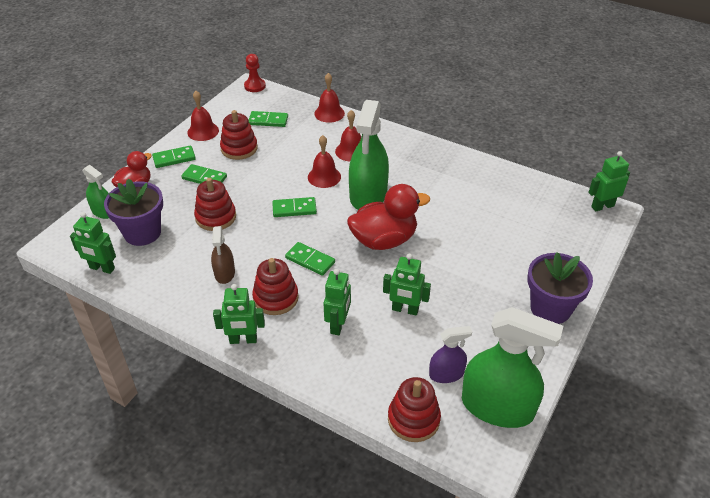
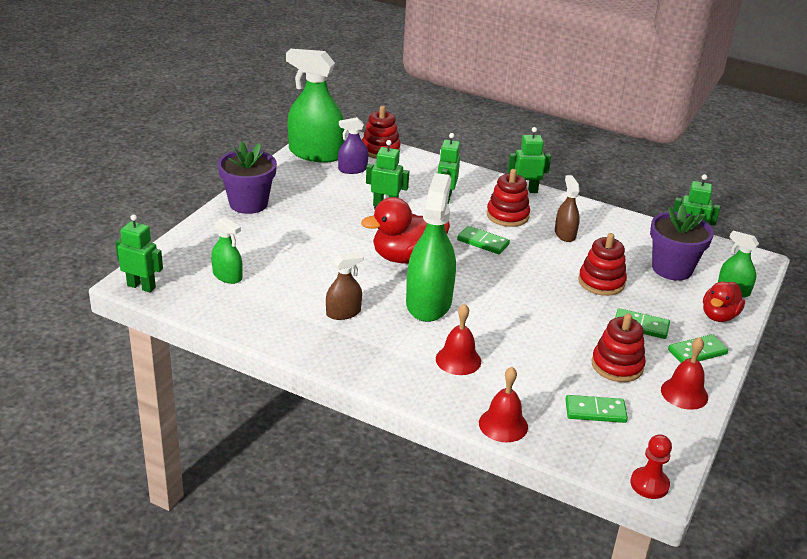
camera: 175 degrees right, 10 degrees down
(294, 209) = (514, 289): green domino -> none
(324, 177) = (488, 325): red bell -> none
(435, 185) = (343, 313): none -> brown spray bottle
(537, 217) = (227, 276): none -> green spray bottle
(602, 206) = (141, 286): green robot -> green robot turned 135 degrees counterclockwise

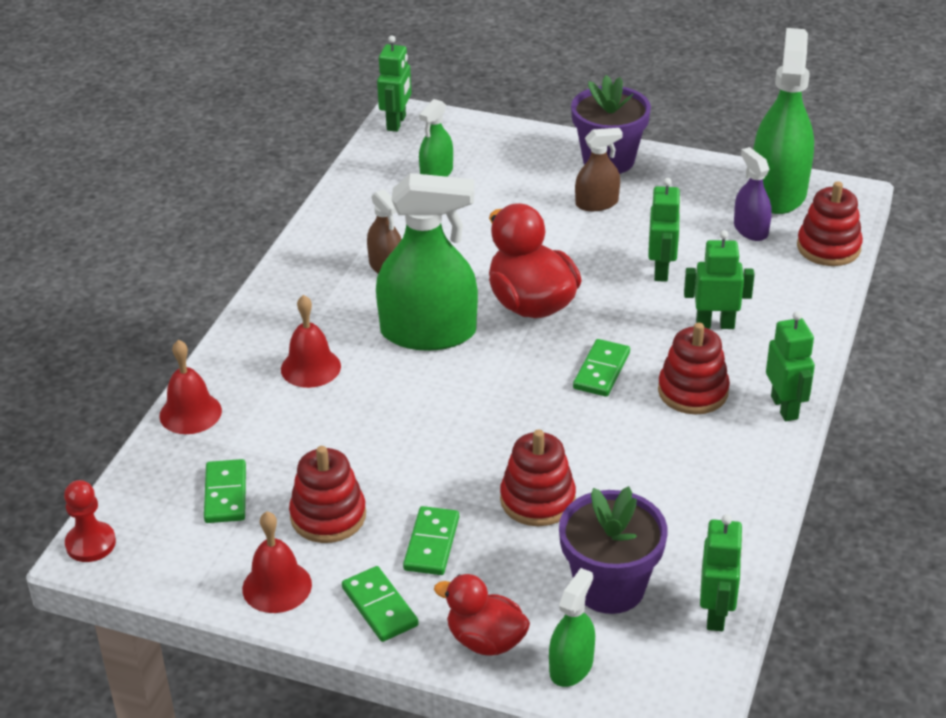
camera: 85 degrees right, 5 degrees up
(565, 234) = (665, 457): brown spray bottle -> brown spray bottle (596, 203)

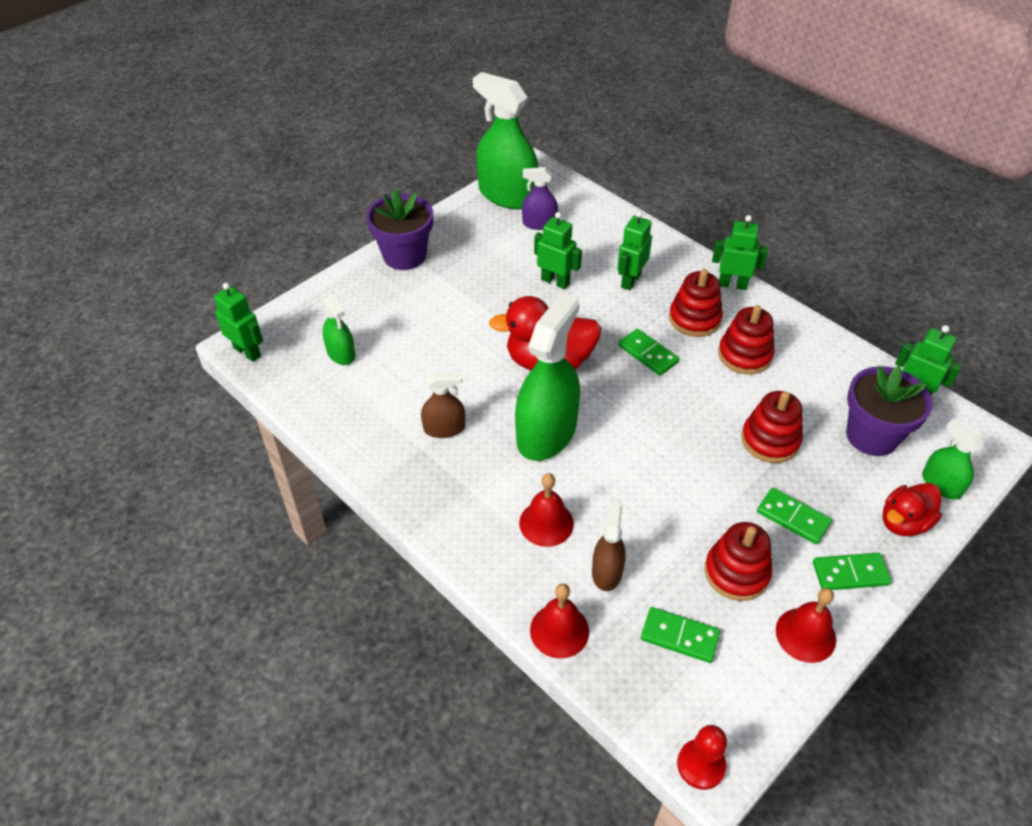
camera: 65 degrees left, 10 degrees up
(596, 203) = (453, 282): brown spray bottle -> brown spray bottle (607, 571)
(828, 247) = (583, 199): red stacking toy -> red stacking toy (744, 355)

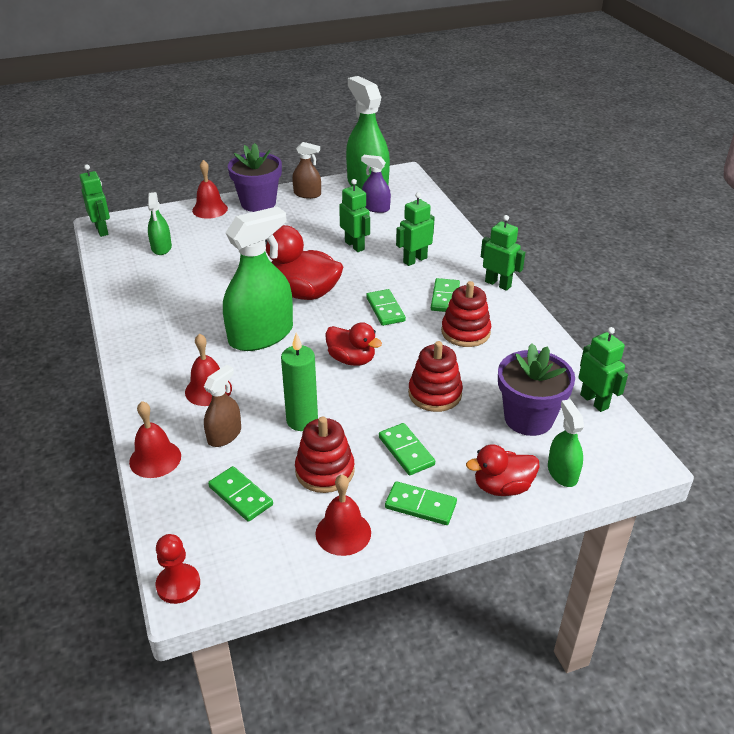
camera: 25 degrees right, 10 degrees down
(355, 281) = (210, 209): none -> red bell
(444, 428) = (190, 310): brown spray bottle -> brown spray bottle (307, 194)
(661, 429) = (351, 359): none -> red duck
(670, 522) = (302, 421): none -> green candle
(694, 319) = (445, 297): red stacking toy -> green domino

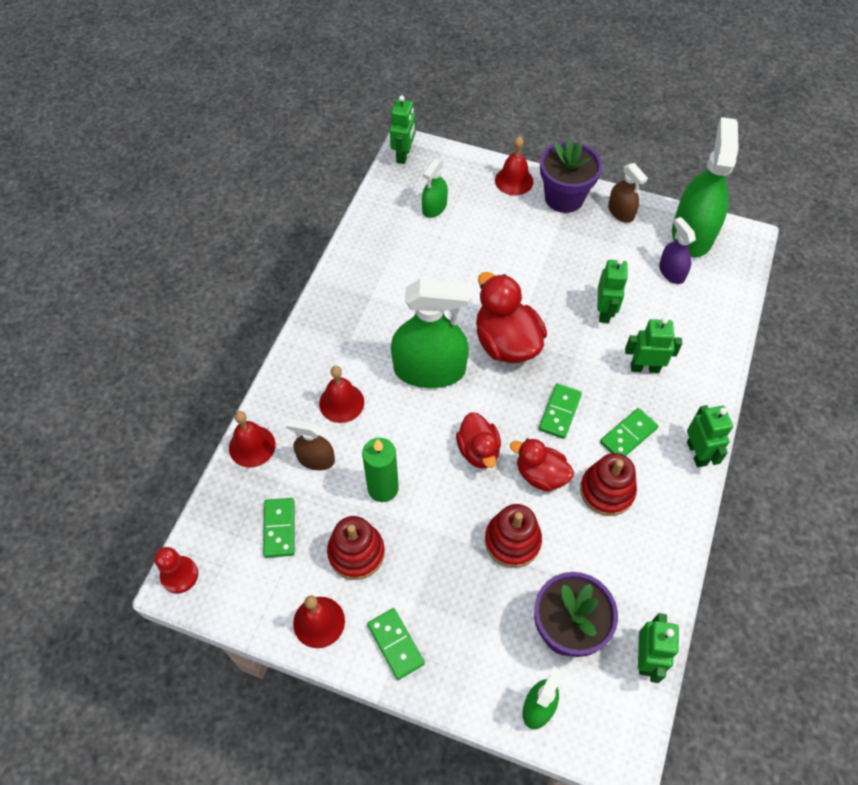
camera: 40 degrees right, 20 degrees up
(224, 435) = (316, 459): brown spray bottle -> brown spray bottle turned 150 degrees counterclockwise
(406, 451) = (434, 582): green domino -> none
(502, 487) = (474, 680): red duck -> red duck (540, 475)

